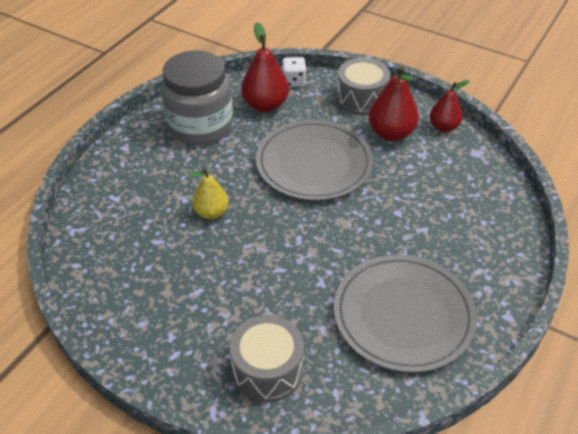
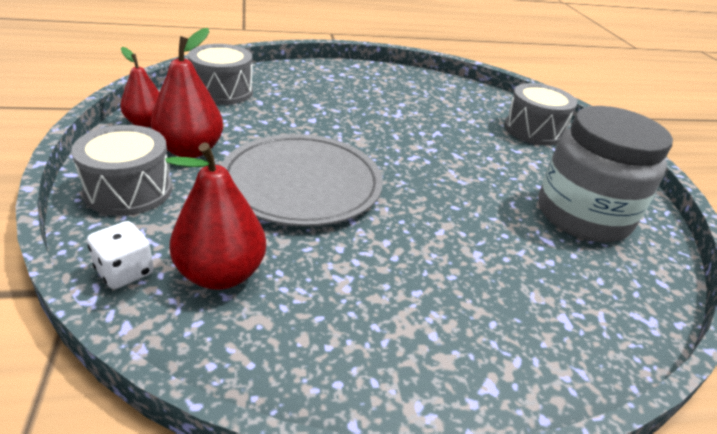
camera: 135 degrees left, 10 degrees down
(200, 126) = (342, 322): grey jar -> grey jar (582, 216)
(211, 212) = (463, 222): yellow pear -> none
(403, 315) = (411, 95): grey plate -> none
(482, 182) = (222, 91): none -> grey drum

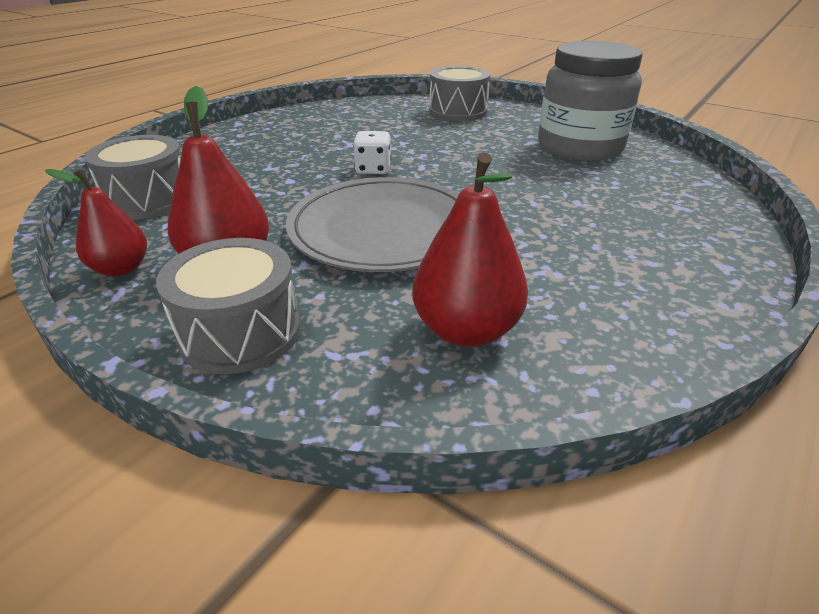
camera: 40 degrees left, 0 degrees up
(125, 272) = (390, 391): white dice -> white dice (373, 169)

